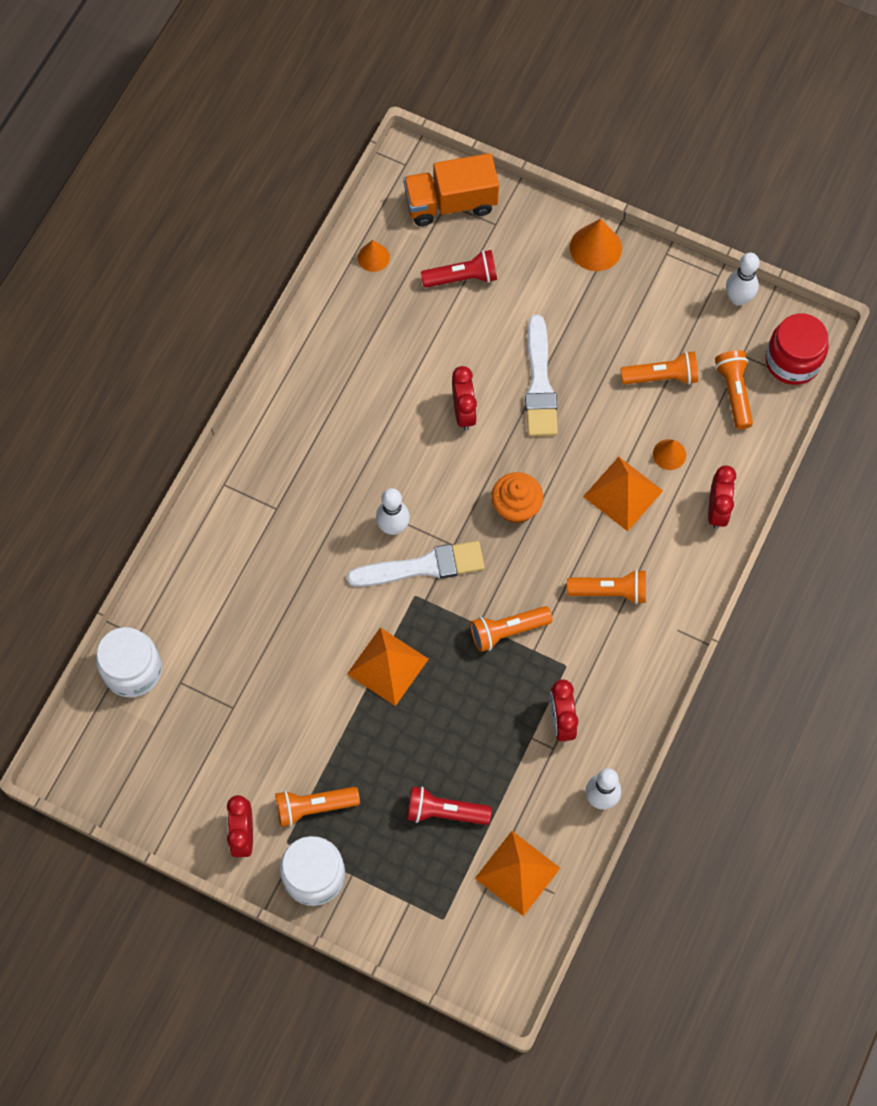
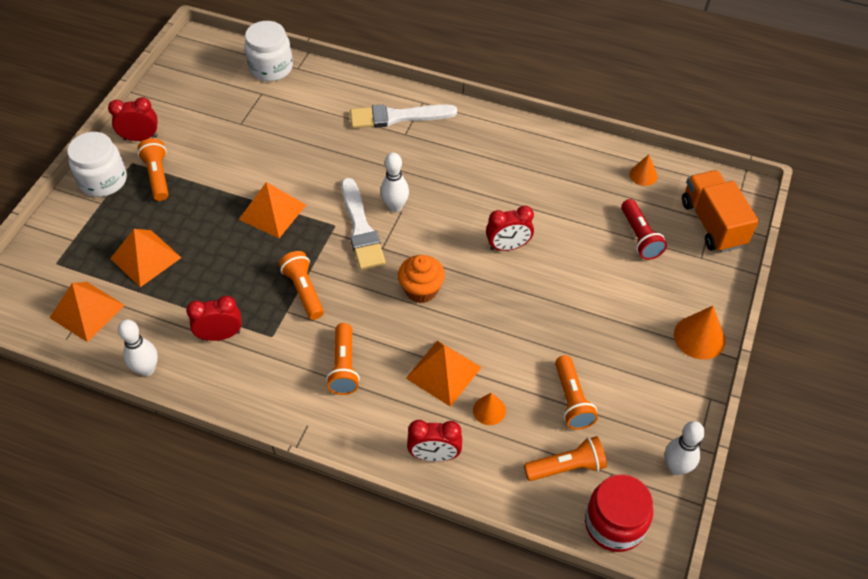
camera: 85 degrees right, 15 degrees down
(445, 812) = (145, 258): red flashlight -> orange pyramid
(539, 383) = (546, 300): white brush -> white brush (397, 117)

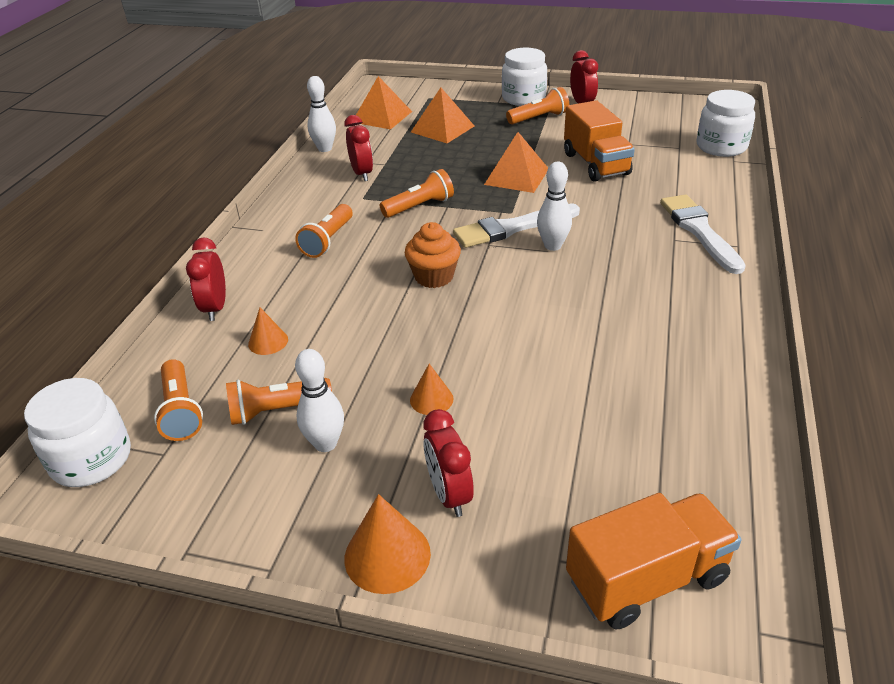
camera: 85 degrees right, 15 degrees down
(270, 153) = (596, 164): none -> orange truck
(344, 366) = (328, 240): orange flashlight -> orange flashlight turned 60 degrees counterclockwise
(443, 372) = (320, 304): orange pyramid -> none
(508, 246) = (518, 337): red clock -> red clock (449, 494)
(614, 524) = (91, 459): red jar -> white jar
(640, 237) = (579, 473): red flashlight -> none
(643, 175) = (720, 475): orange cone -> orange cone (431, 399)
(676, 467) = (158, 524): white bowling pin -> white bowling pin (325, 444)

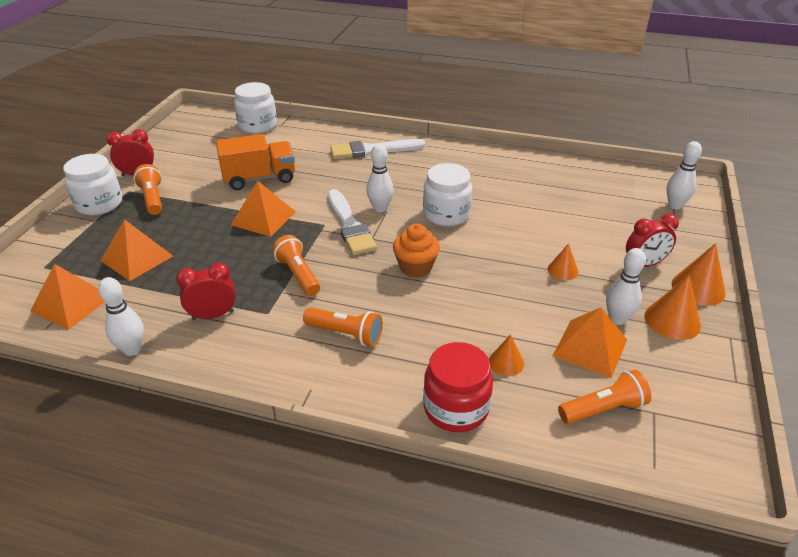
camera: 90 degrees left, 0 degrees up
(91, 459) = (675, 462): white jar -> white jar (446, 214)
(215, 308) = (456, 408): red clock -> red jar
(277, 411) = (590, 348): orange flashlight -> orange pyramid
(315, 504) = (672, 320): none -> orange cone
(646, 579) = (675, 205): orange truck -> white bowling pin

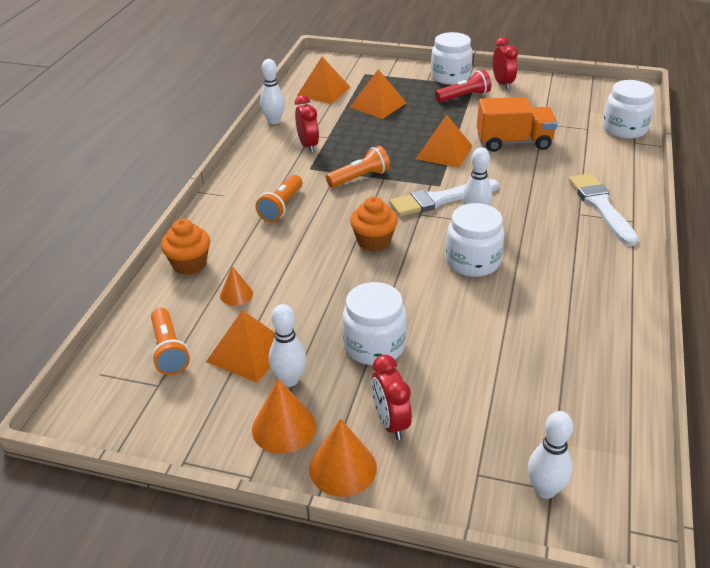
camera: 90 degrees right, 0 degrees up
(152, 199) = (464, 97): orange flashlight -> red flashlight
(259, 178) = (513, 142): orange truck -> orange truck turned 75 degrees counterclockwise
(456, 408) = (189, 264): red jar -> orange cupcake
(562, 270) = (374, 346): orange cone -> white jar

